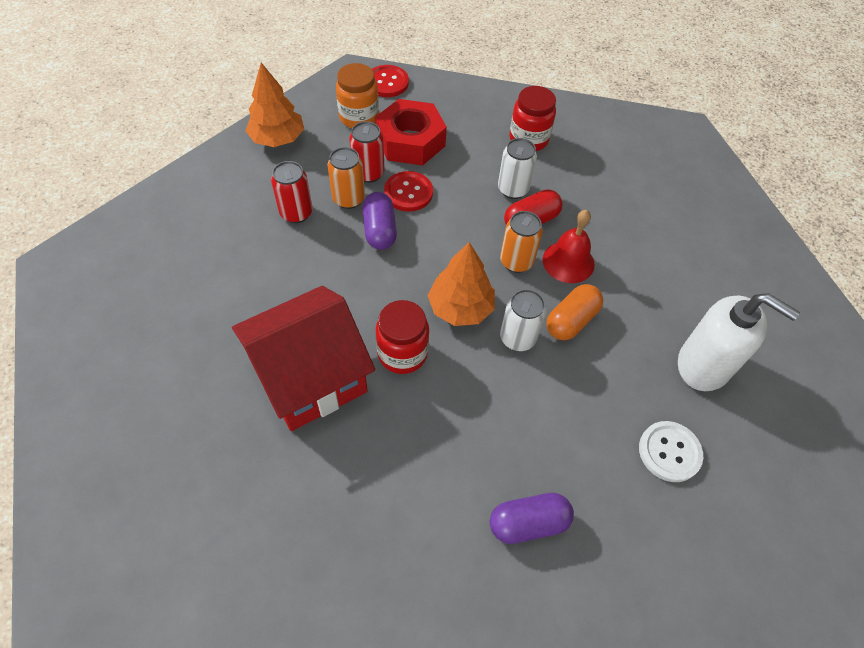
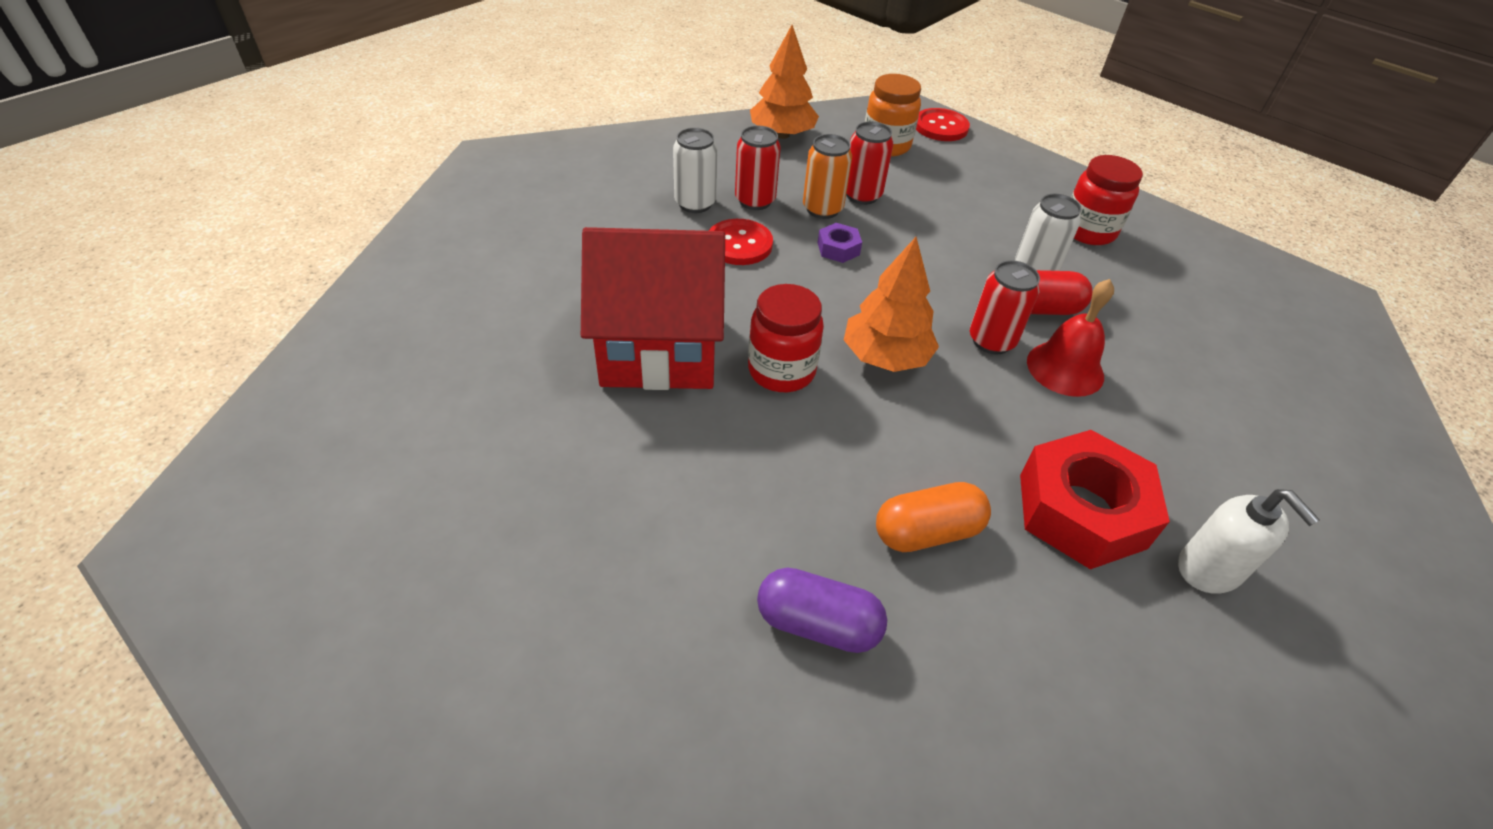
camera: 30 degrees right, 10 degrees down
(380, 230) = (838, 249): purple capsule -> purple nut
(408, 193) = (897, 228): red button -> red button (739, 244)
(410, 141) = (932, 184): red nut -> red nut (1081, 510)
(516, 261) = (991, 341): orange can -> red can
(517, 338) = (940, 418): white can -> white can (695, 203)
(571, 320) = (1028, 431): orange capsule -> orange capsule (927, 532)
(669, 452) = (1087, 648): white button -> none
(704, 365) = (1209, 569): white soap dispenser -> white soap dispenser, size x0.66

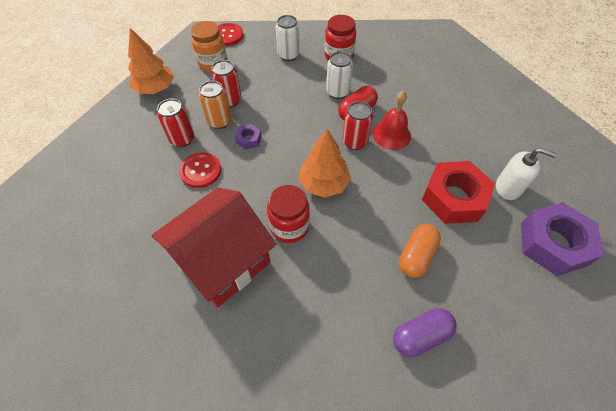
camera: 40 degrees left, 10 degrees up
(695, 203) = (153, 162): white can -> white can (288, 55)
(1210, 705) = (553, 244): none -> purple nut

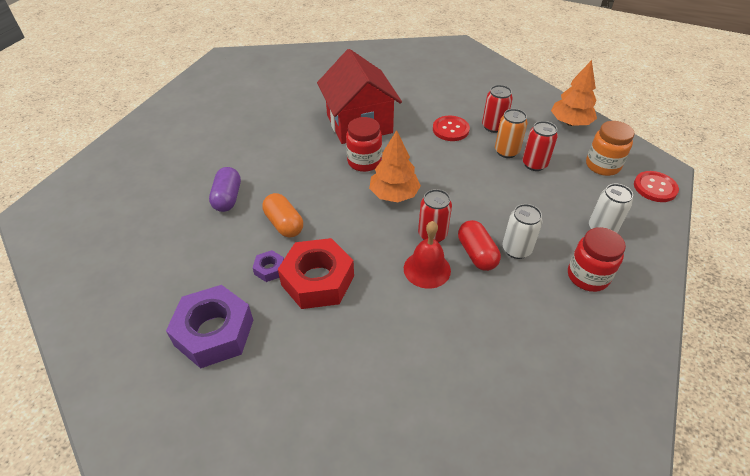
camera: 115 degrees right, 10 degrees down
(249, 139) = (473, 163): purple nut -> purple nut (269, 269)
(508, 188) = (296, 336): white soap dispenser -> none

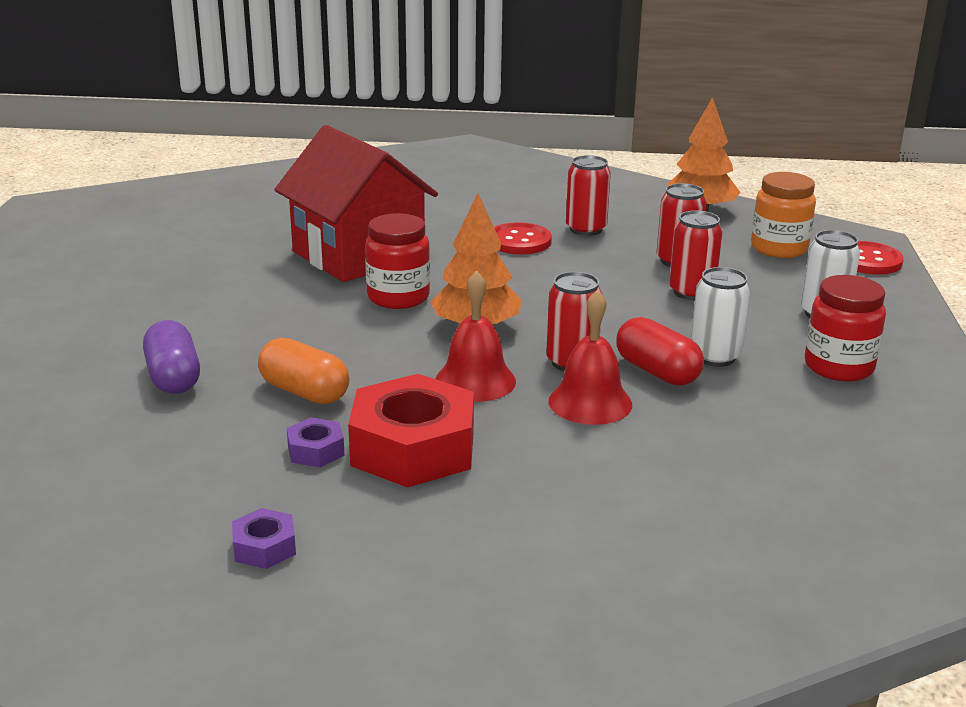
camera: 20 degrees left, 20 degrees down
(214, 332) = (264, 547): purple nut -> purple nut, size x0.44
(373, 236) = (475, 381): none -> red bell
(506, 151) = (625, 253): orange can -> none
(529, 192) = (691, 292): none -> red can

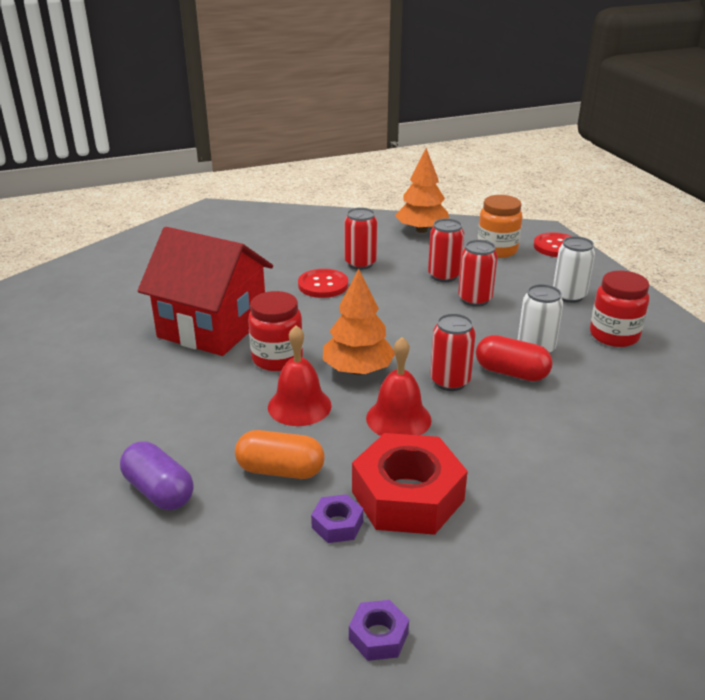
camera: 25 degrees left, 5 degrees up
(590, 402) = (492, 413): red bell -> red bell (299, 406)

